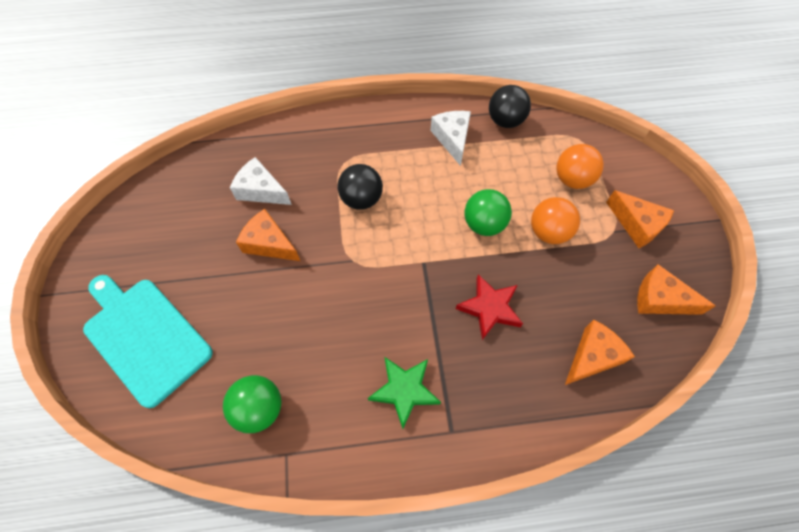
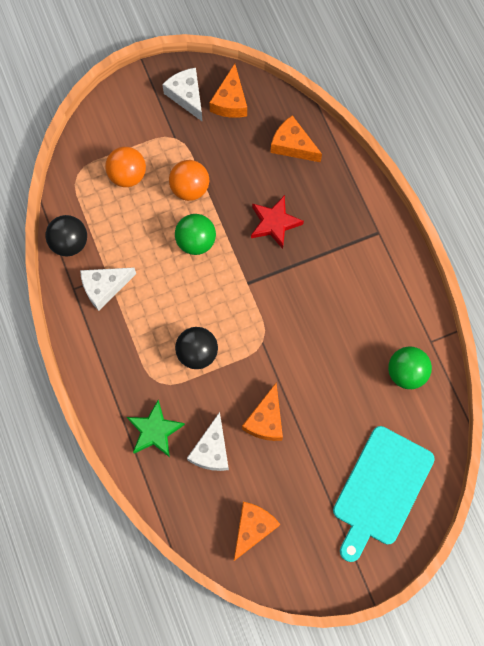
camera: 105 degrees left, 10 degrees up
(404, 390) = (359, 271): green star -> green star (155, 431)
(637, 224) = (163, 120): orange cheese -> orange cheese (253, 528)
(668, 254) = (186, 96): none -> white cheese

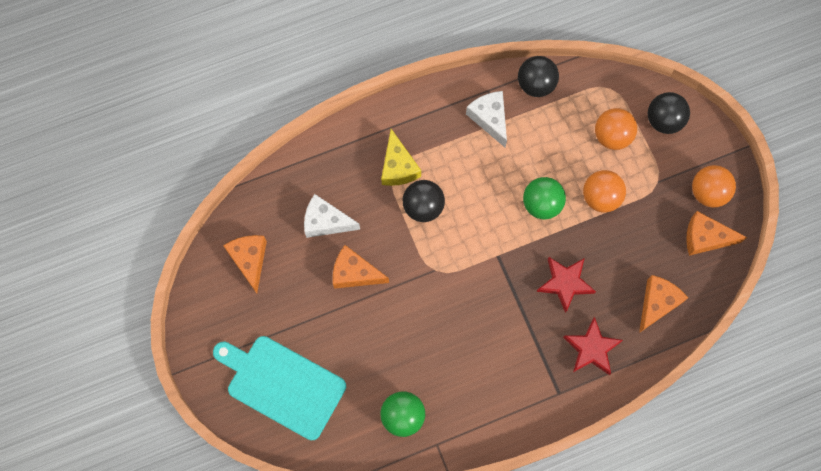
camera: 90 degrees right, 0 degrees up
(113, 129) = (663, 121): none -> black ball
(153, 377) = (398, 167): none -> yellow cheese
(155, 431) = (345, 169): green star -> none
(186, 96) = (708, 193): white cheese -> orange ball
(253, 528) = (249, 260): orange cheese -> orange cheese turned 135 degrees counterclockwise
(336, 203) = (591, 349): none -> red star

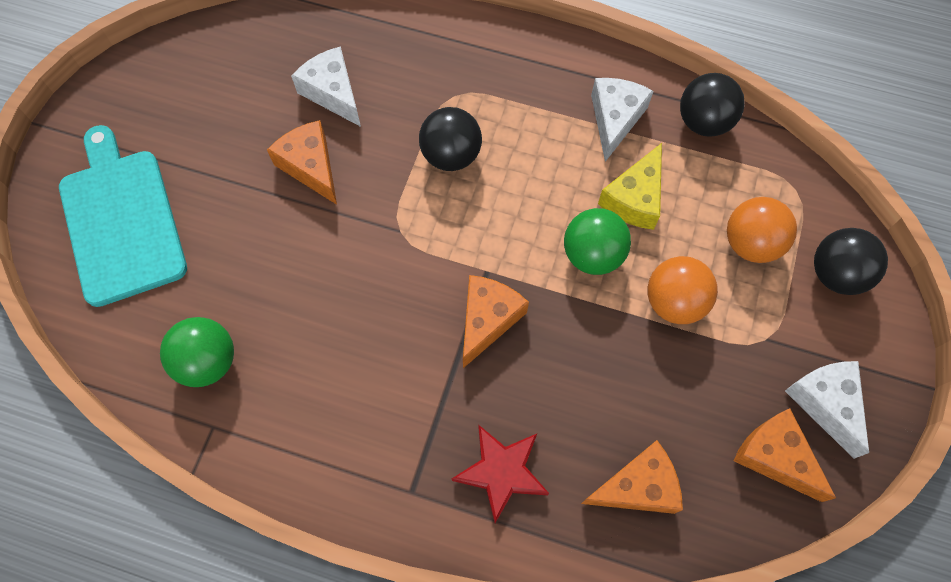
camera: 40 degrees right, 5 degrees down
(249, 260) = (219, 72): orange cheese -> orange cheese (487, 320)
(398, 167) = (463, 95): yellow cheese -> yellow cheese (634, 198)
(565, 283) = (539, 366): red star -> none
(708, 193) = (825, 403): orange ball -> white cheese

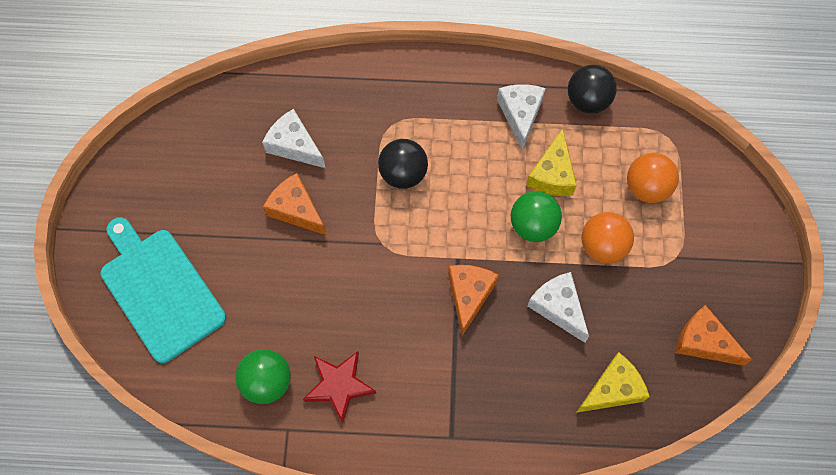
camera: 15 degrees left, 0 degrees up
(502, 472) = (512, 405): red star -> red star (339, 386)
(637, 486) = (612, 389): orange cheese -> yellow cheese
(825, 403) = (729, 294): white cheese -> white cheese (558, 307)
(836, 274) = (713, 196): black ball -> none

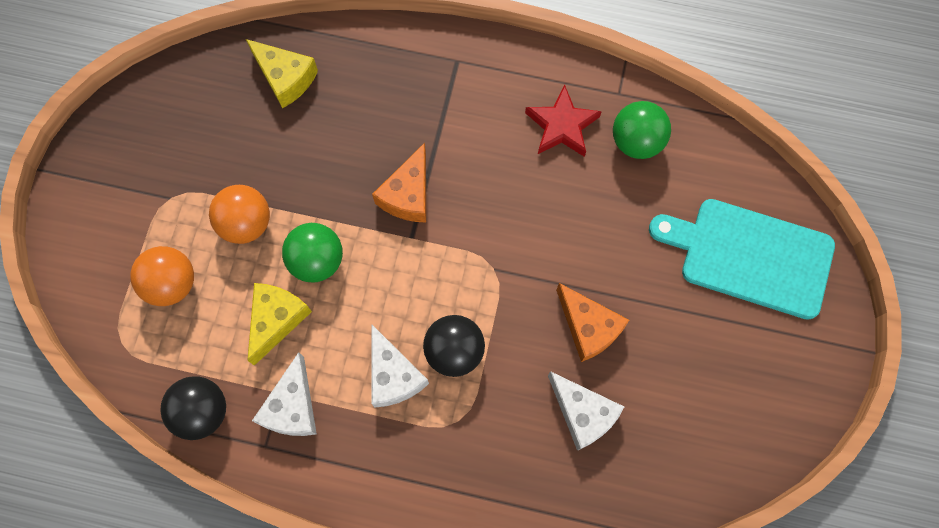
camera: 170 degrees left, 5 degrees up
(160, 290) = (750, 257): turquoise cutting board -> turquoise cutting board turned 135 degrees clockwise
(558, 307) = (315, 166): white cheese -> white cheese (393, 375)
(612, 389) = (285, 78): yellow cheese -> yellow cheese turned 120 degrees counterclockwise
(703, 342) = (176, 107): orange cheese -> none

